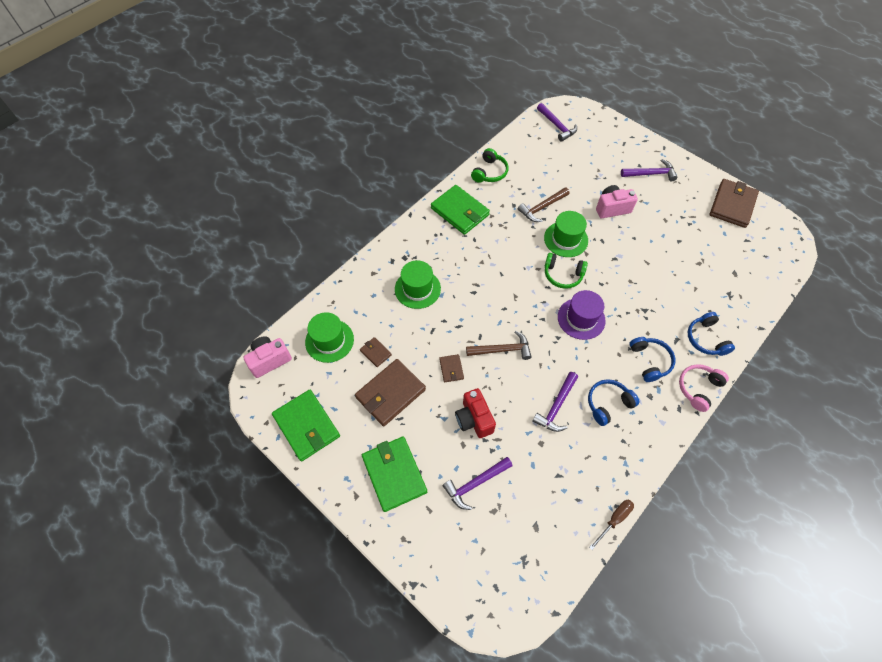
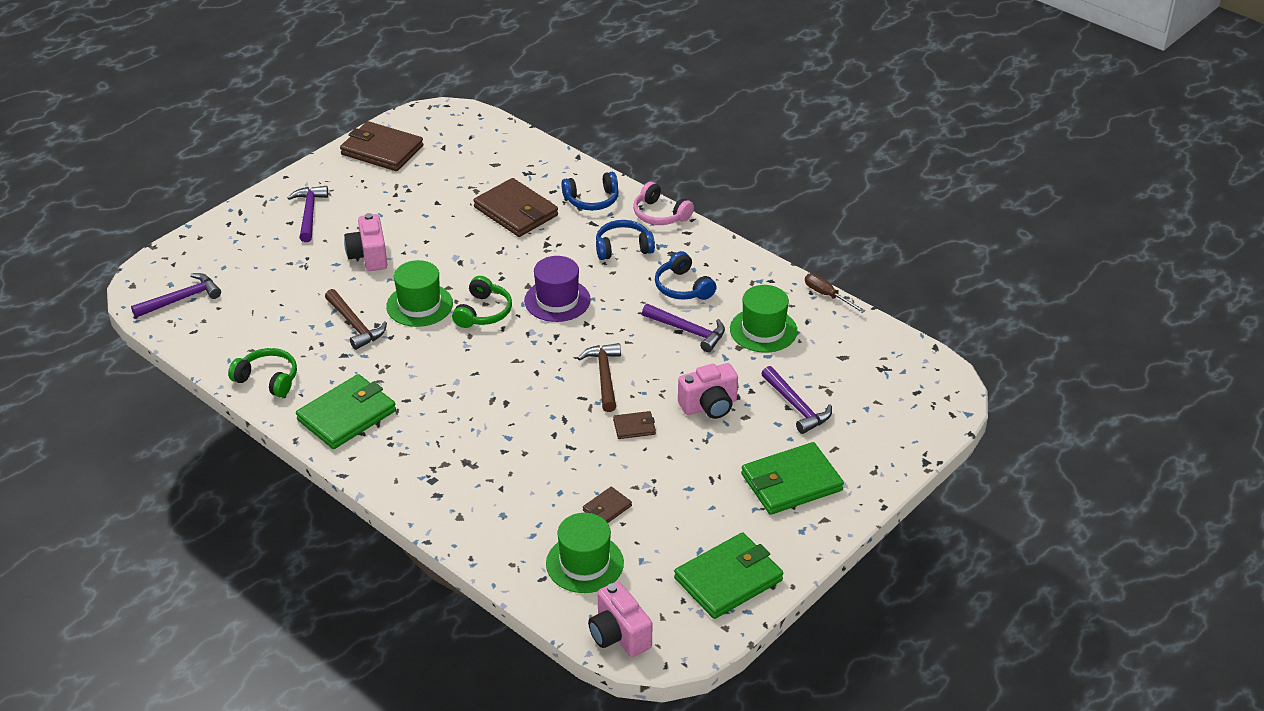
camera: 90 degrees left, 20 degrees down
(390, 393) = (674, 489): brown wallet -> brown wallet (516, 211)
(417, 289) = (495, 464): green hat -> green hat (763, 330)
(474, 419) = (709, 406): red camera -> pink camera

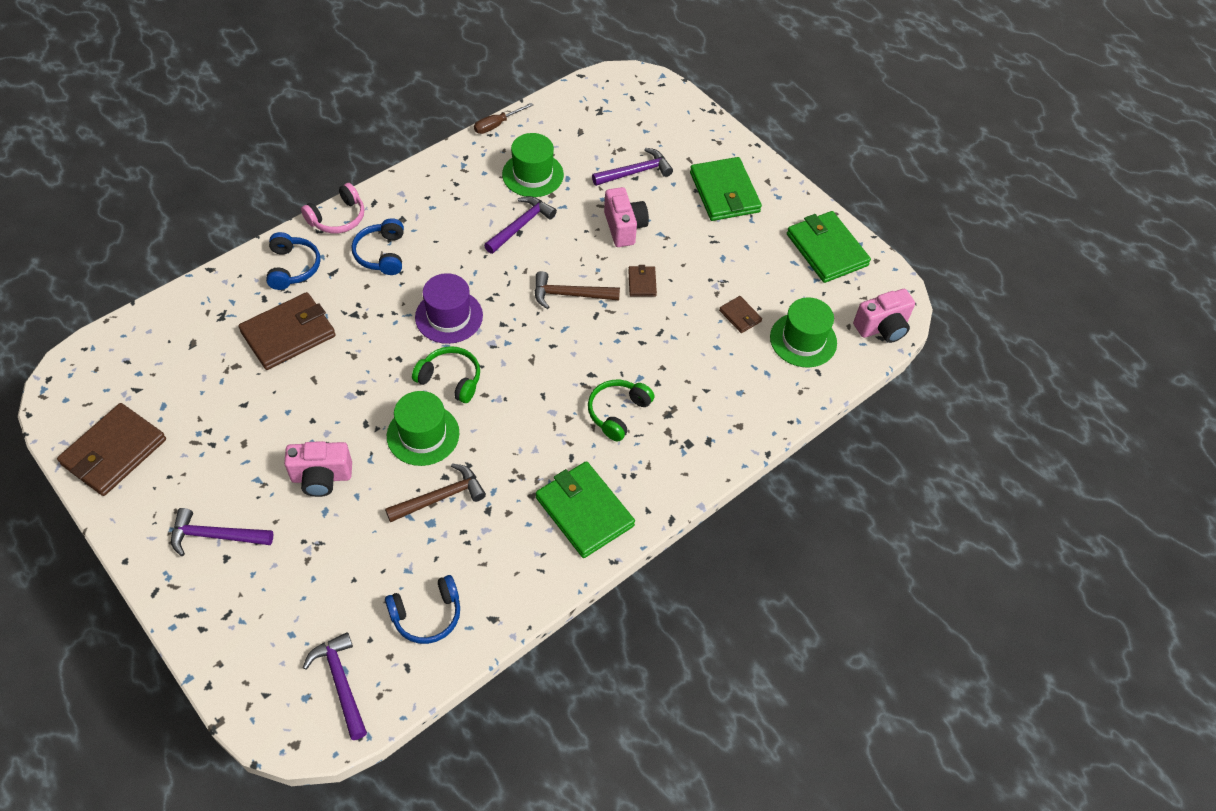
camera: 85 degrees left, 15 degrees up
(268, 379) = (511, 586): green headphones -> green headphones (617, 412)
(682, 287) = (457, 219): blue headphones -> blue headphones (427, 615)

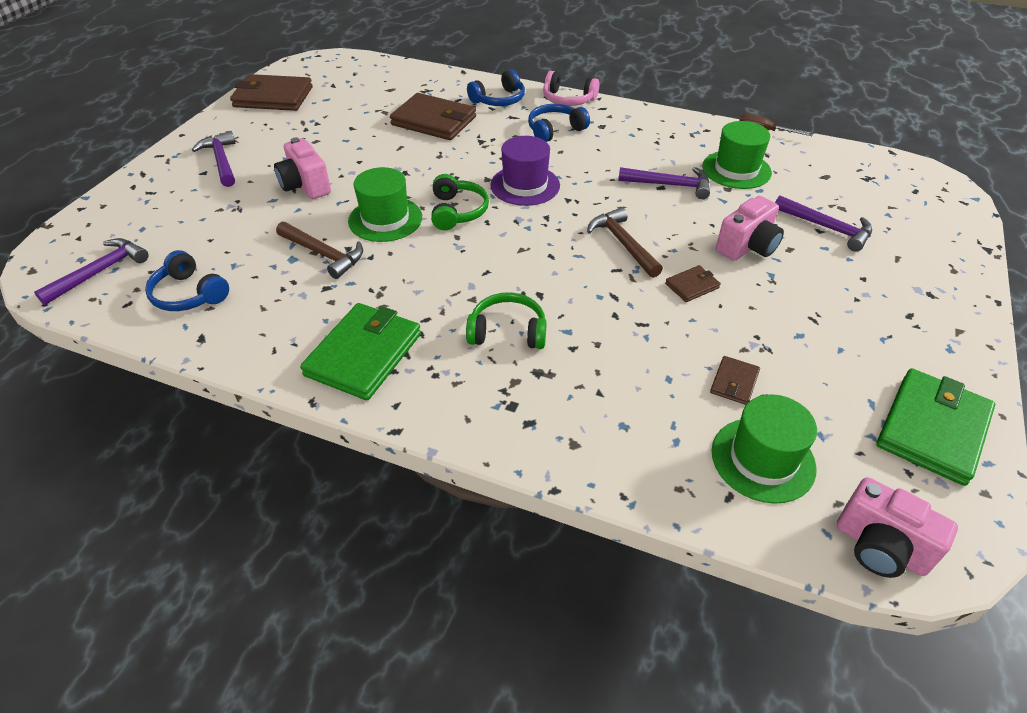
camera: 65 degrees right, 10 degrees down
(724, 192) = (891, 301): green wallet -> none

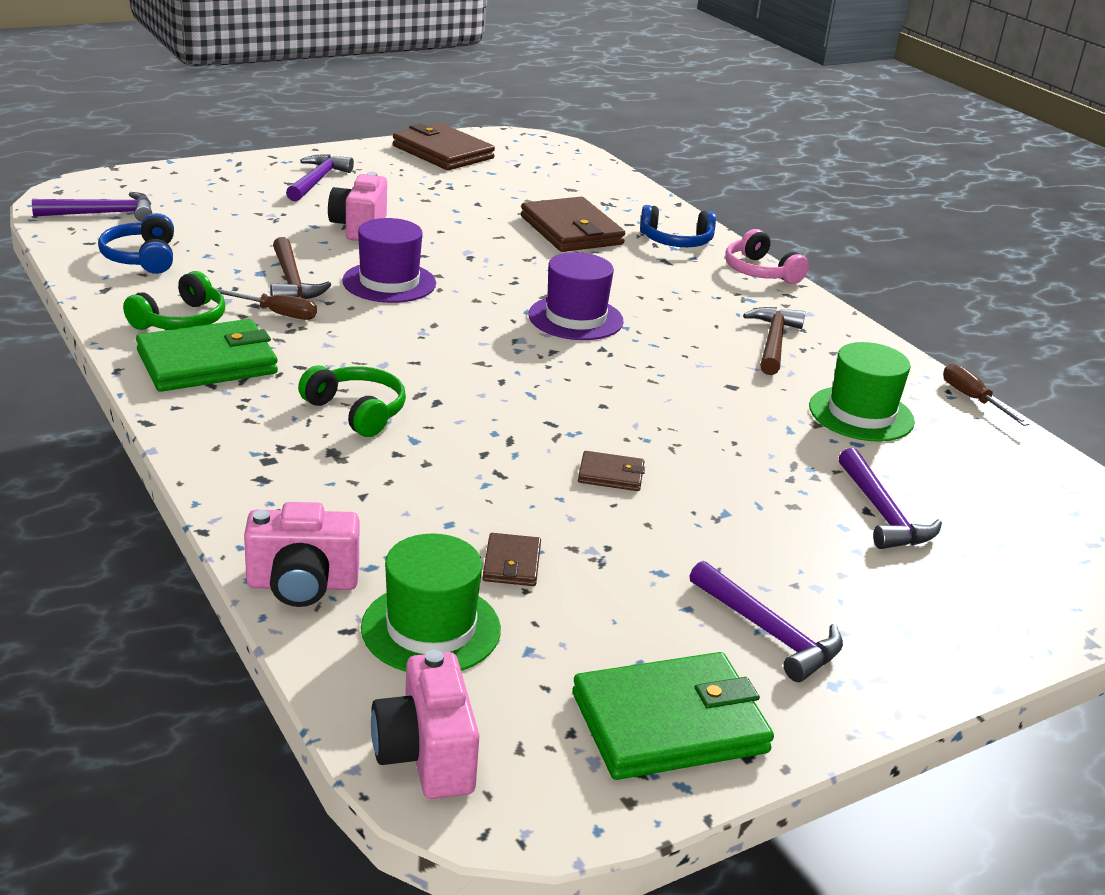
camera: 35 degrees right, 15 degrees down
(351, 286) = (277, 313): none -> brown screwdriver
(385, 219) = (389, 282): green hat -> purple hat
(457, 211) = (468, 307): green headphones -> green headphones (181, 320)
(555, 130) = (694, 290): blue headphones -> none
(623, 244) = (597, 408): brown hammer -> brown hammer (773, 342)
(670, 185) = (746, 389): purple hammer -> purple hammer (768, 632)
(734, 382) = (512, 563): brown wallet -> brown wallet turned 60 degrees counterclockwise
(747, 247) = (741, 479): pink camera -> pink camera (302, 585)

